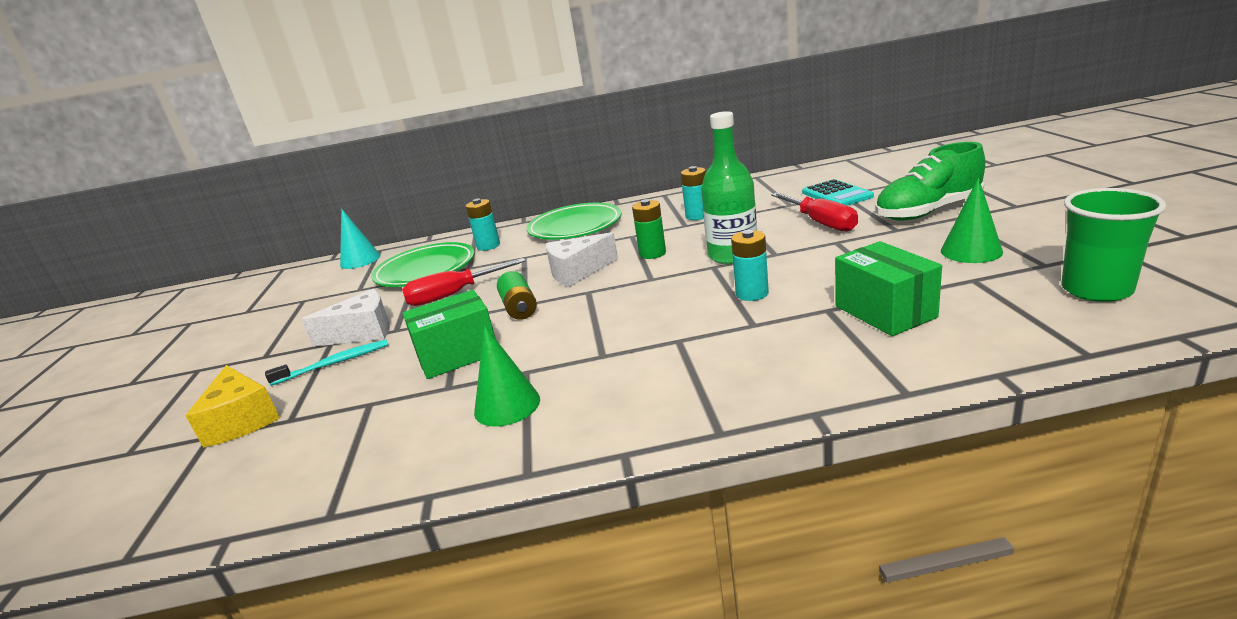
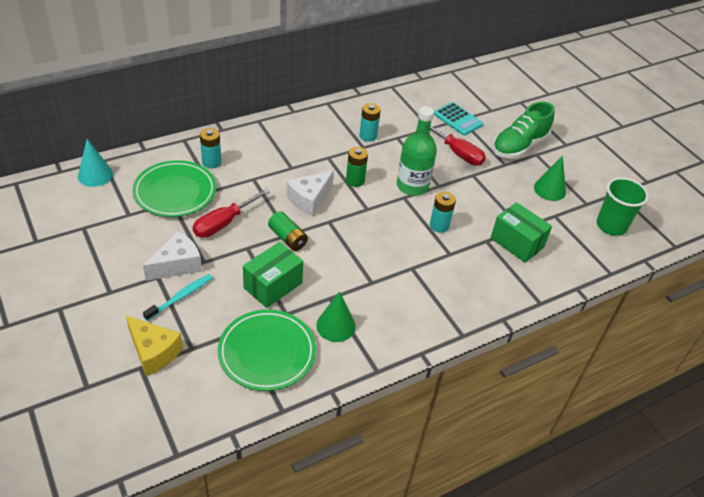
camera: 30 degrees left, 20 degrees up
(575, 227) = (274, 142): green plate -> green plate (267, 353)

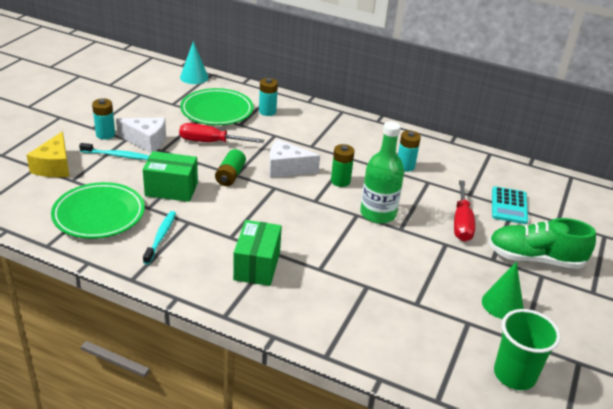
camera: 55 degrees right, 10 degrees down
(336, 325) = (161, 237): green cone -> turquoise toothbrush
(439, 226) = (347, 248): turquoise battery -> turquoise battery (105, 134)
(517, 243) = (390, 308): green box -> green box (257, 266)

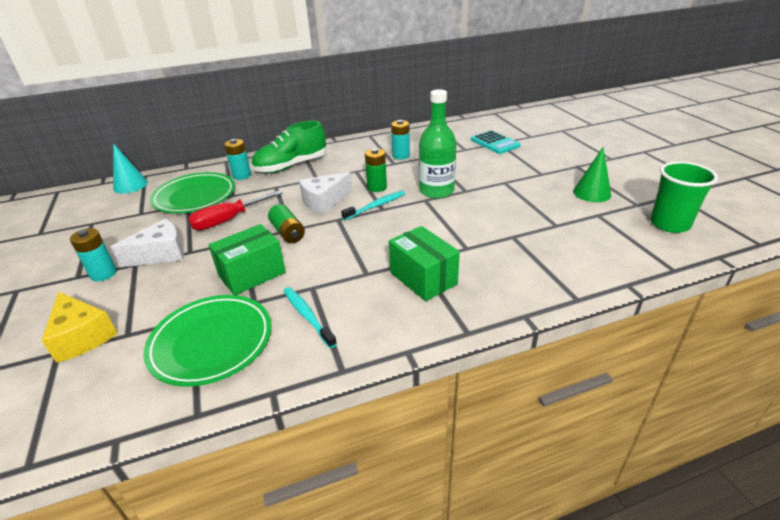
camera: 40 degrees left, 0 degrees up
(116, 155) = (146, 283): turquoise toothbrush -> turquoise toothbrush (376, 206)
(461, 222) = (490, 166): red screwdriver -> none
(535, 259) = (558, 160): green shoe -> green shoe (291, 166)

